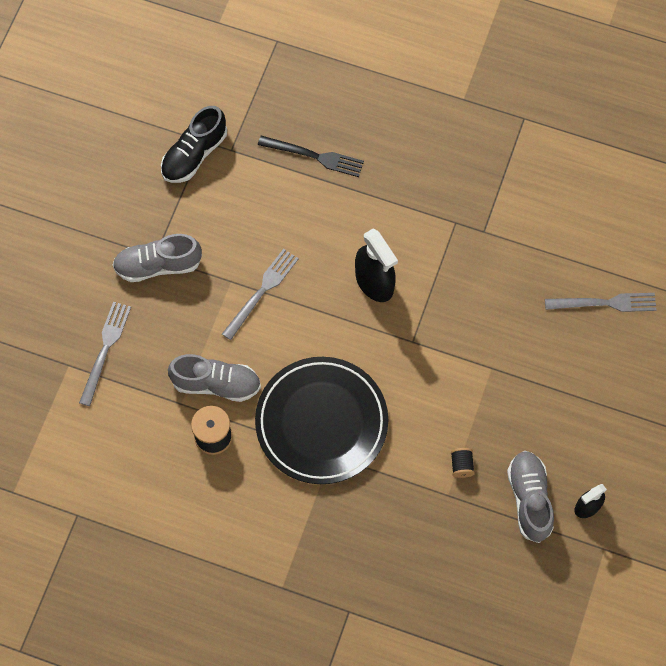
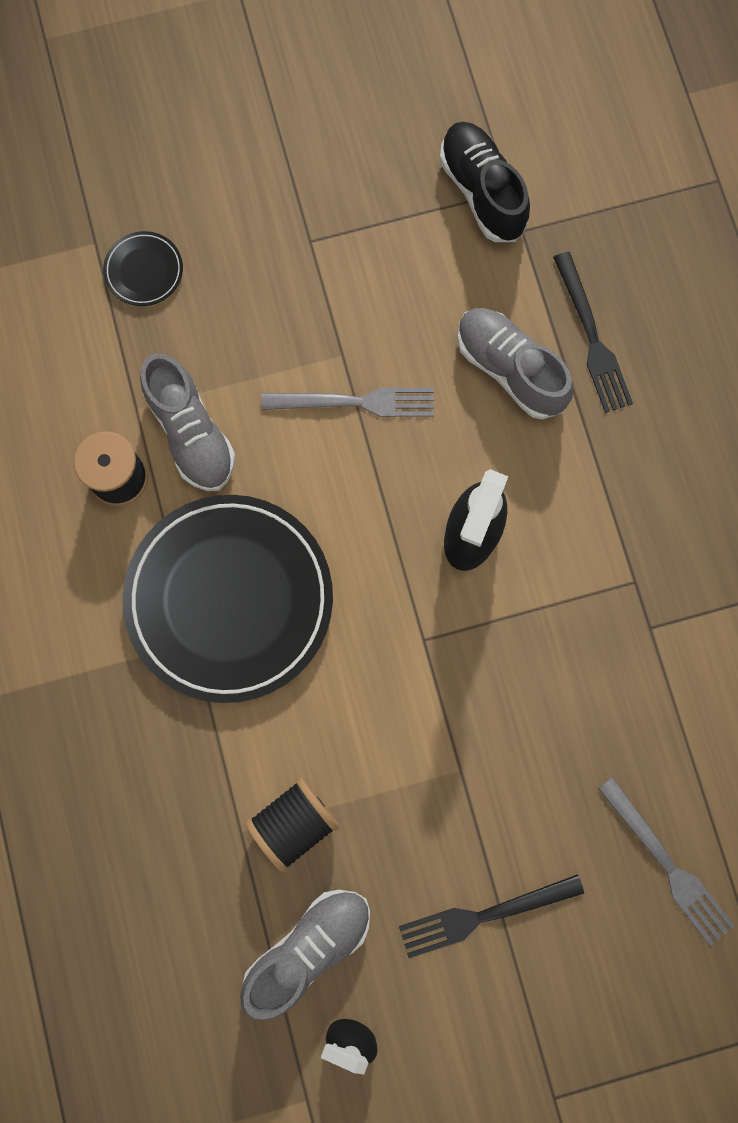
camera: 55 degrees right, 10 degrees up
(105, 350) = (144, 271): grey fork -> black plate
(158, 265) = (300, 254): grey shoe -> grey shoe (509, 369)
(194, 154) = (481, 192): black shoe -> black shoe turned 60 degrees clockwise
(461, 465) = (294, 823): black spool -> black spool, size x1.74
(570, 404) = (484, 914): none -> black fork

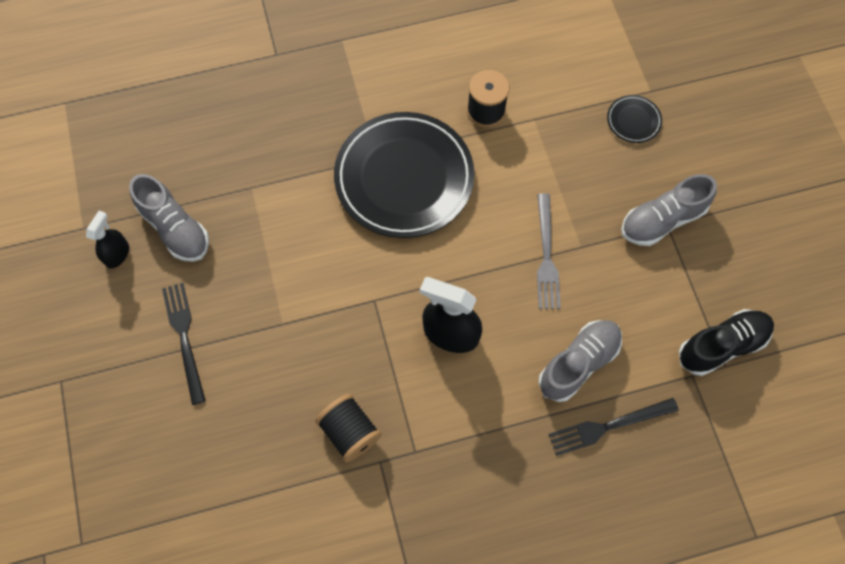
camera: 90 degrees right, 10 degrees down
(191, 433) = (518, 152): grey shoe -> grey shoe (662, 220)
(294, 823) = (255, 219): black spool -> black spool (350, 432)
(667, 864) = (206, 466): grey fork -> none

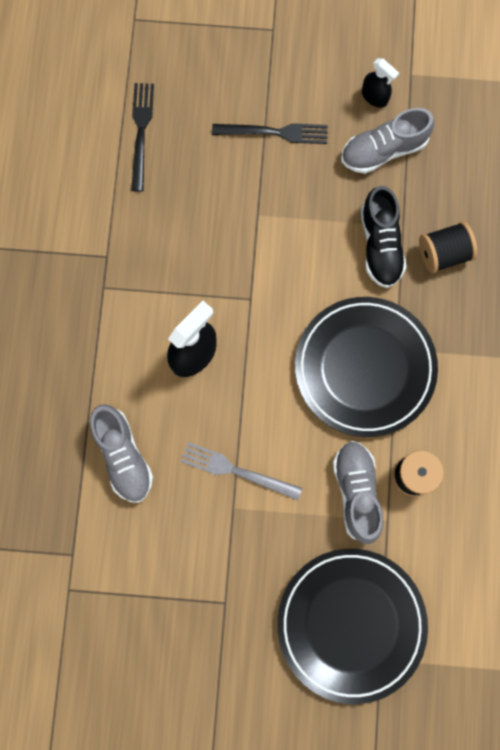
camera: 110 degrees right, 10 degrees up
(350, 432) = (140, 241): black spool -> black spool (443, 253)
(608, 426) = (58, 458): black fork -> black fork (141, 132)
(633, 121) = (351, 624): black plate -> black plate, size x2.47
(662, 220) = (231, 600): grey shoe -> grey shoe (356, 492)
(721, 346) = (88, 596): black shoe -> black shoe (380, 245)

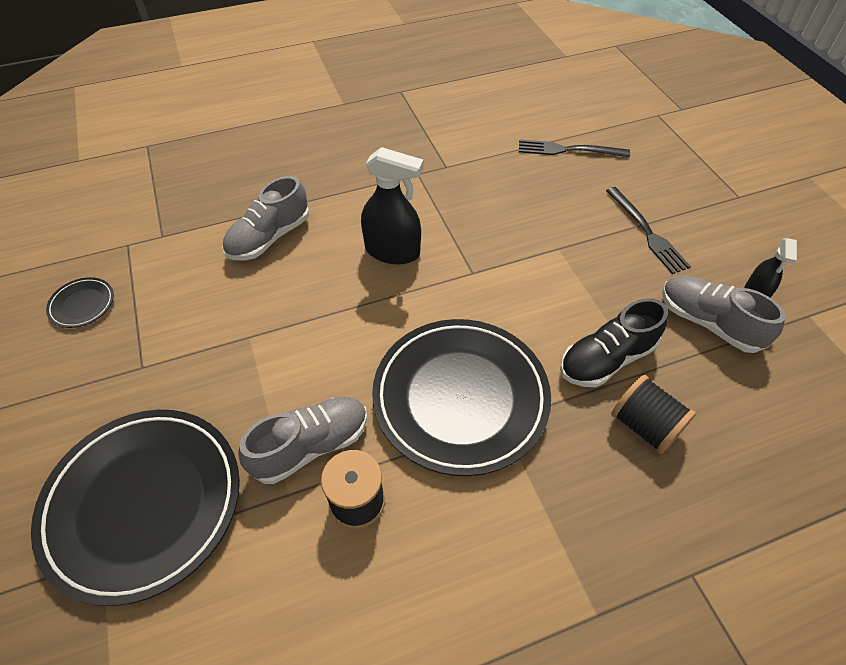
camera: 65 degrees right, 25 degrees down
(129, 643) = (82, 305): none -> black plate
(141, 132) = (568, 150): black fork -> black fork turned 150 degrees counterclockwise
(236, 471) = (290, 325): grey fork -> none

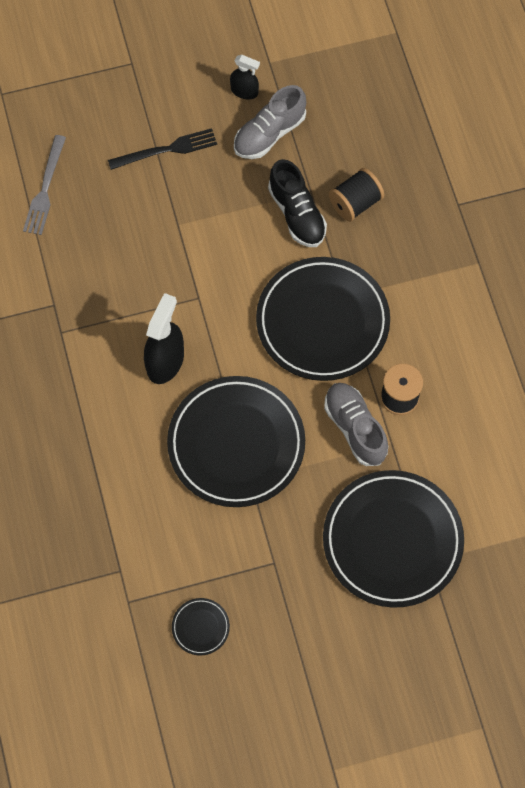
camera: 85 degrees left, 15 degrees up
(269, 237) = (134, 470): grey shoe -> none
(294, 320) = (236, 444): none -> black plate
(568, 150) = (45, 188): black fork -> grey fork

